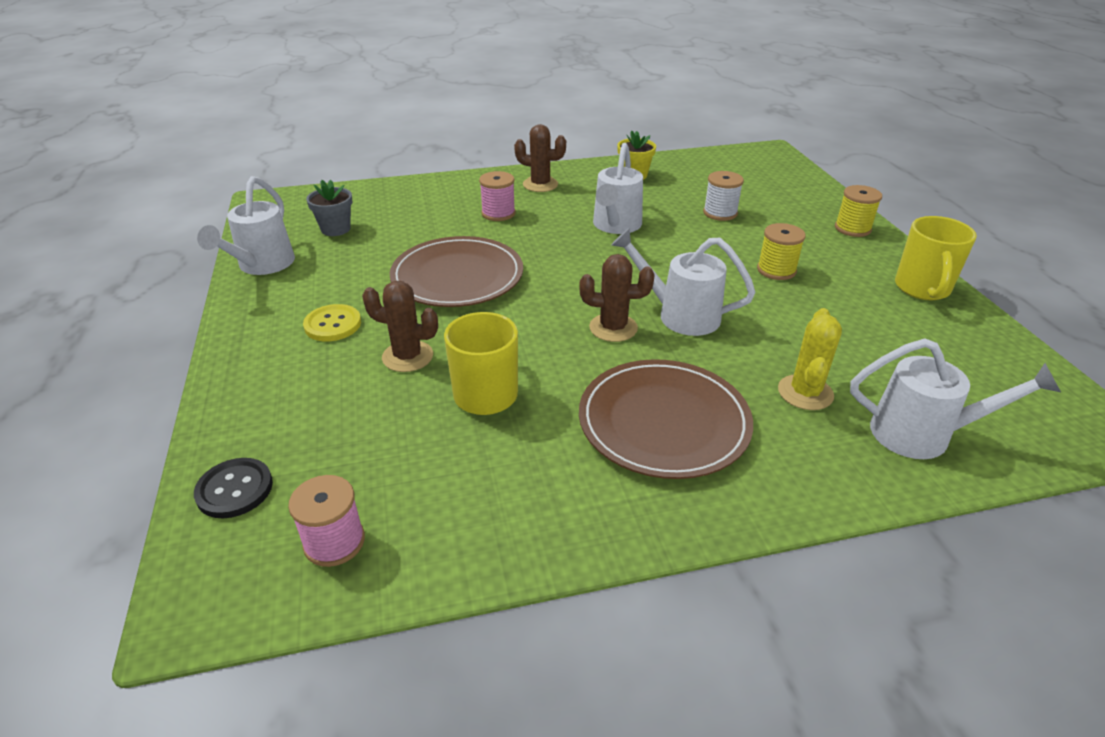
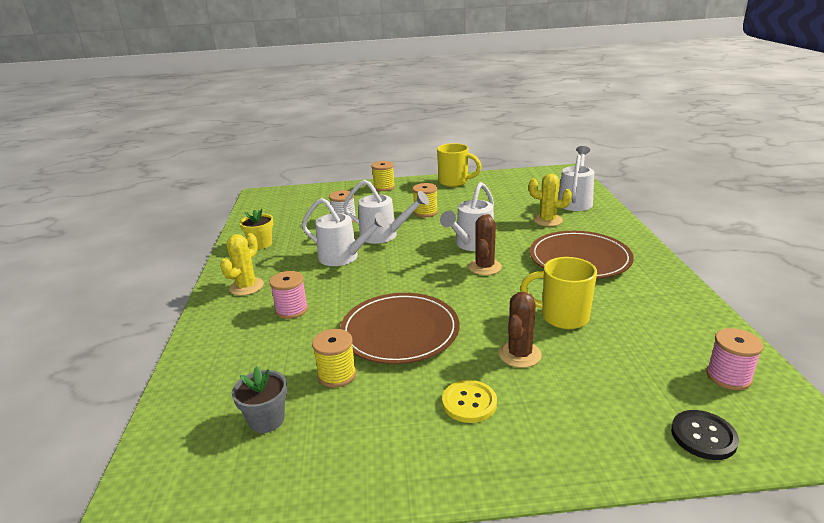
camera: 80 degrees left, 10 degrees down
(262, 265) = (332, 478): white watering can -> white watering can (384, 235)
(389, 251) = (337, 374): none -> yellow spool
(540, 184) = (246, 287): brown cactus -> yellow cactus

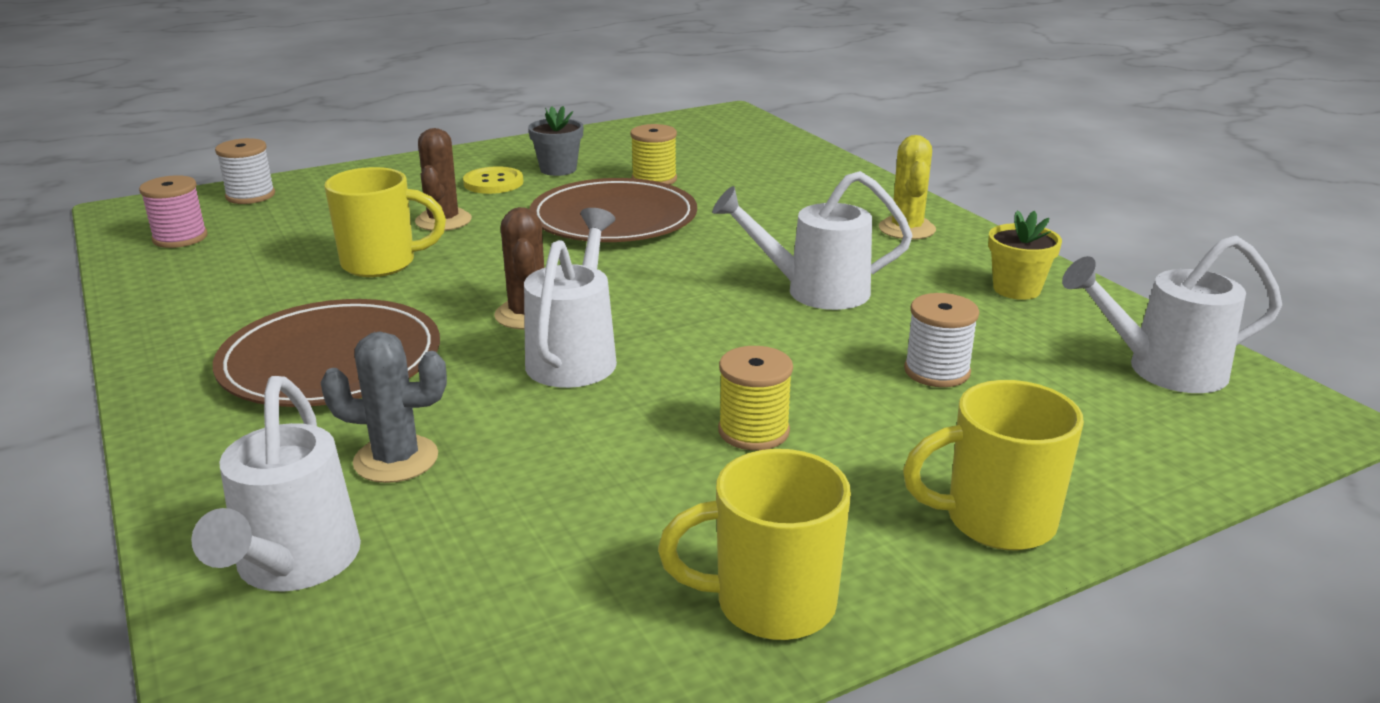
camera: 155 degrees right, 0 degrees up
(267, 420) = (688, 150): grey flower pot -> grey flower pot (558, 169)
(291, 310) = (792, 216): pink spool -> none
(384, 187) = (995, 521): yellow spool -> yellow mug
(384, 235) = (789, 346): white watering can -> white watering can (1163, 370)
(547, 220) = (396, 459): yellow cactus -> grey cactus
(703, 436) = (250, 196): black button -> white spool

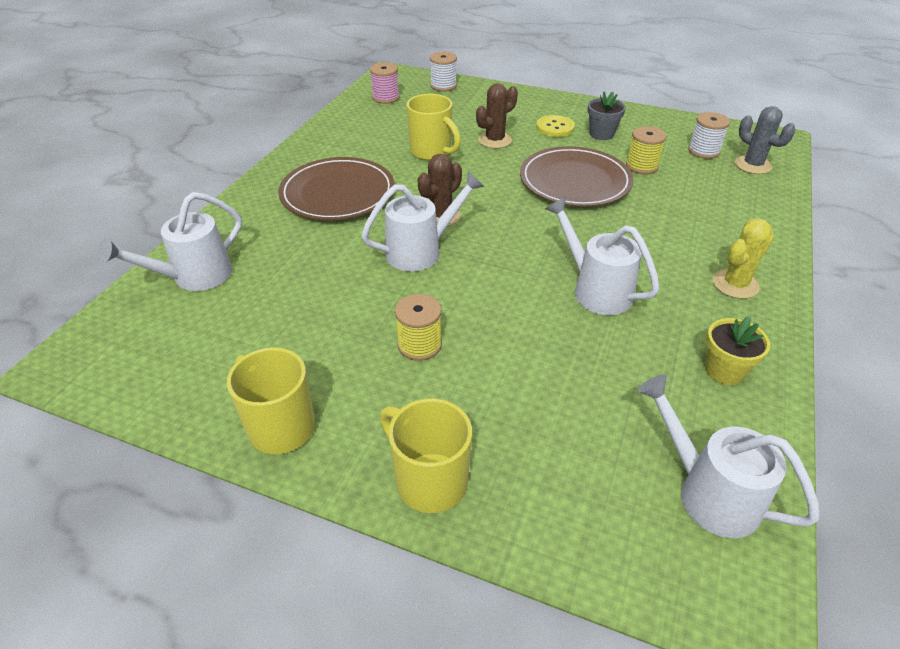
camera: 50 degrees right, 15 degrees up
(396, 459) = (284, 255): grey cactus -> grey cactus (753, 165)
(937, 371) = (565, 383): white spool -> white spool (703, 151)

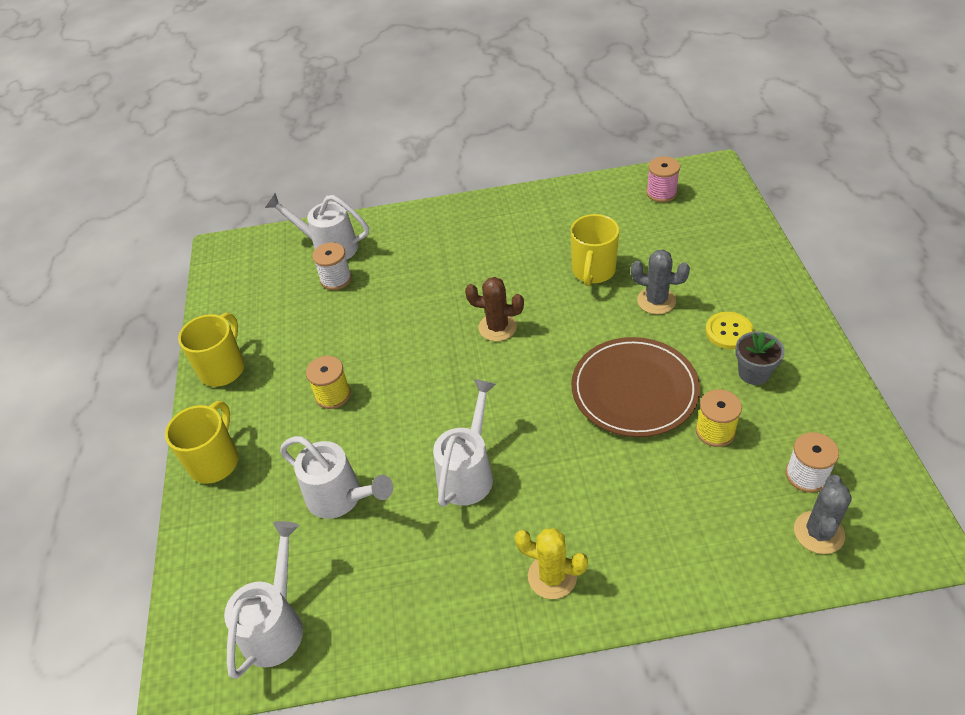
camera: 65 degrees right, 5 degrees up
(337, 193) = (479, 253): brown plate -> none
(421, 251) = (440, 340): white watering can -> white watering can (340, 498)
(443, 86) = (729, 214): white spool -> white spool (336, 279)
(495, 140) = (656, 301): brown cactus -> grey cactus
(724, 371) = (417, 600): yellow flower pot -> none

